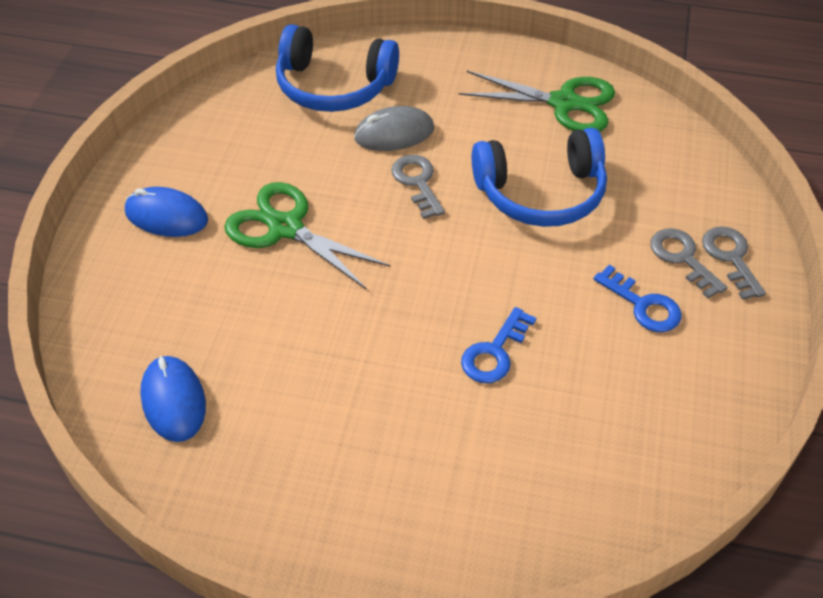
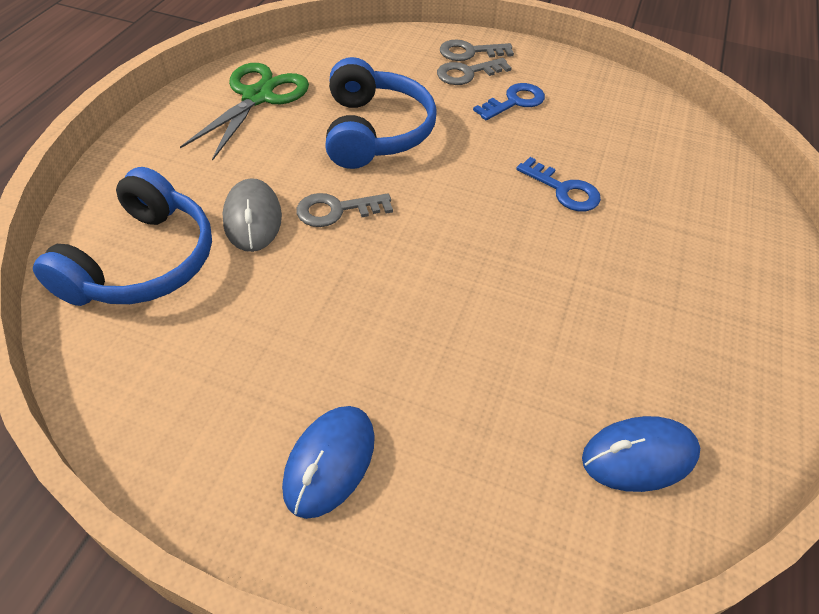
camera: 85 degrees left, 0 degrees up
(285, 228) = (380, 329): green scissors -> none

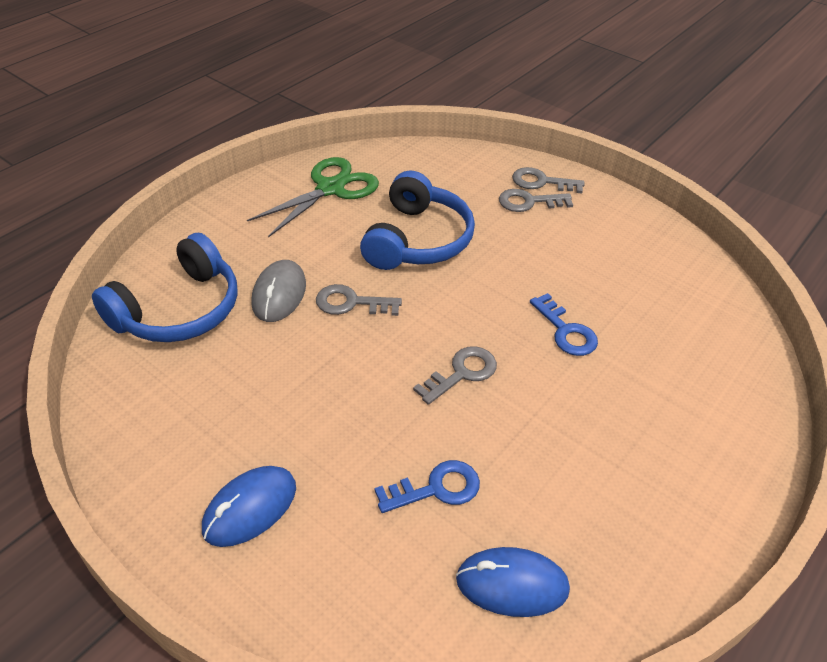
camera: 20 degrees right, 5 degrees down
(485, 255) = (462, 373): none -> grey key
(514, 102) = (561, 238): blue key -> blue key (436, 488)

